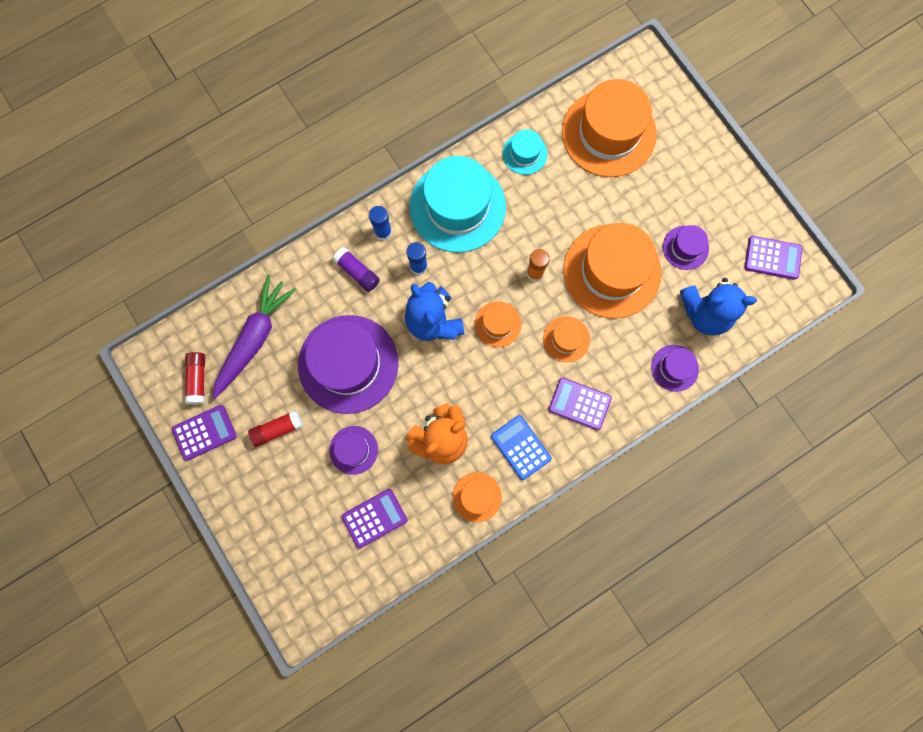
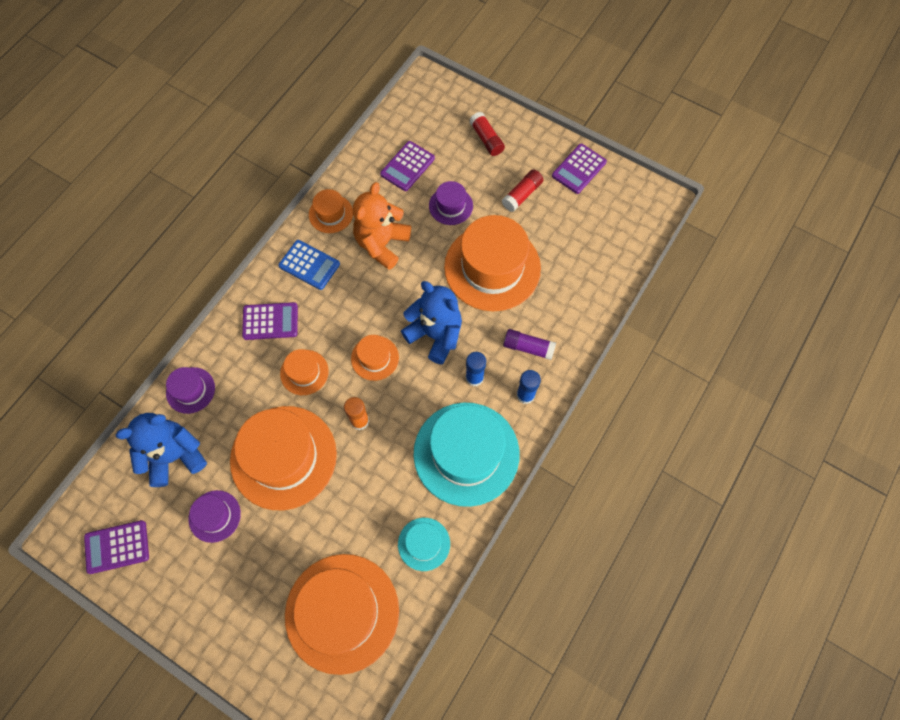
camera: 155 degrees right, 10 degrees down
(198, 379) = (610, 203): red glue stick -> red glue stick (486, 139)
(255, 338) = (584, 253): purple carrot -> none
(348, 364) = (492, 267): purple hat -> orange hat

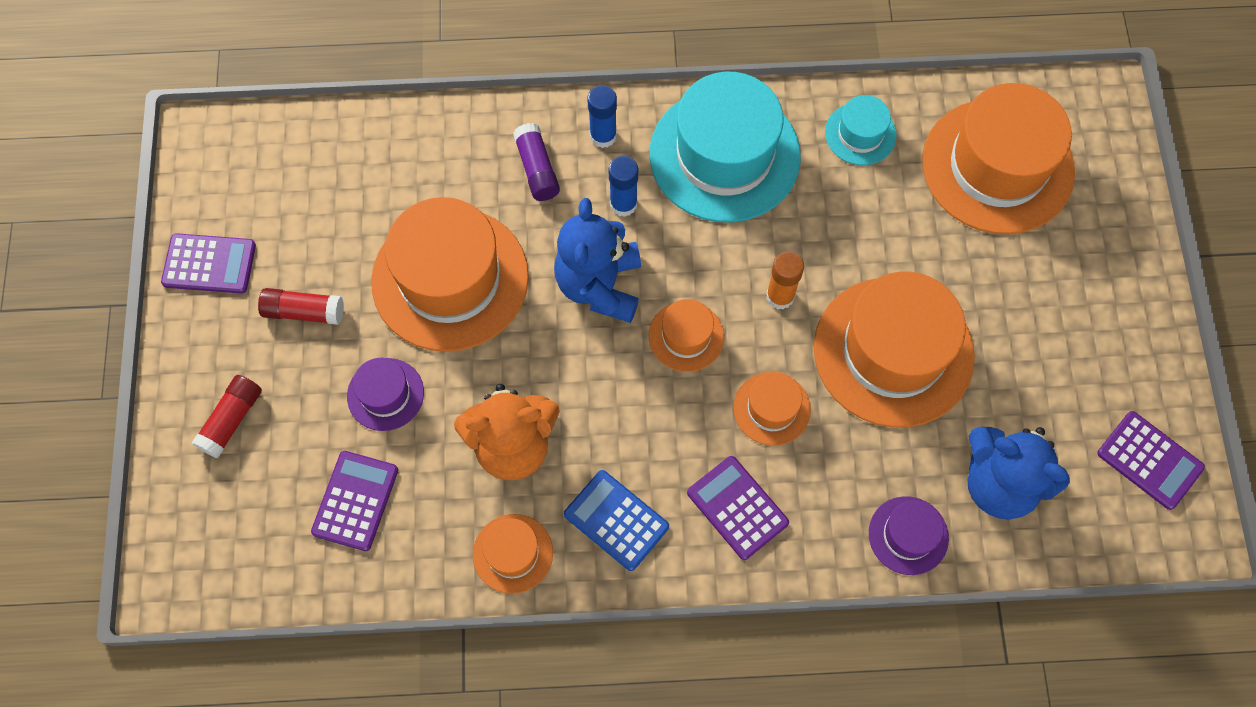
camera: 125 degrees left, 0 degrees up
(214, 516) = (1022, 377): purple hat -> none
(309, 265) = (616, 520): blue calculator -> blue calculator turned 45 degrees counterclockwise
(407, 166) = (355, 501): purple calculator -> purple calculator turned 75 degrees counterclockwise

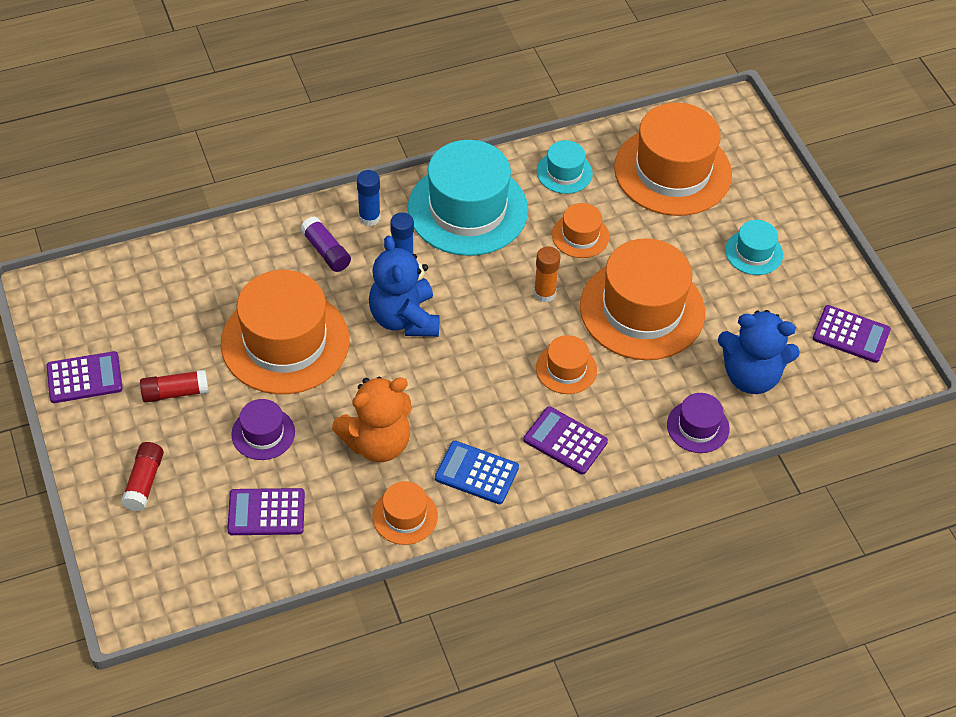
camera: 20 degrees left, 15 degrees down
(355, 501) = (266, 512): purple calculator -> purple calculator turned 90 degrees counterclockwise
(686, 336) = (483, 337): orange hat -> orange hat (580, 236)
(1063, 309) = (754, 252): none -> turquoise hat

